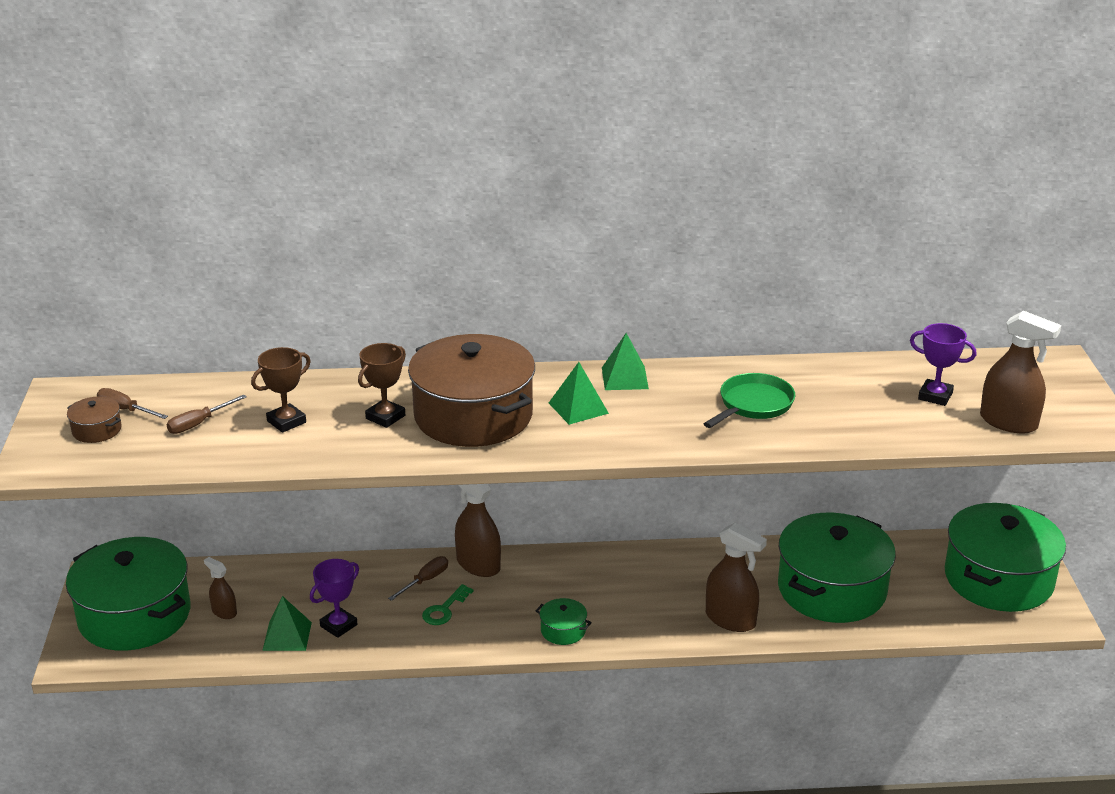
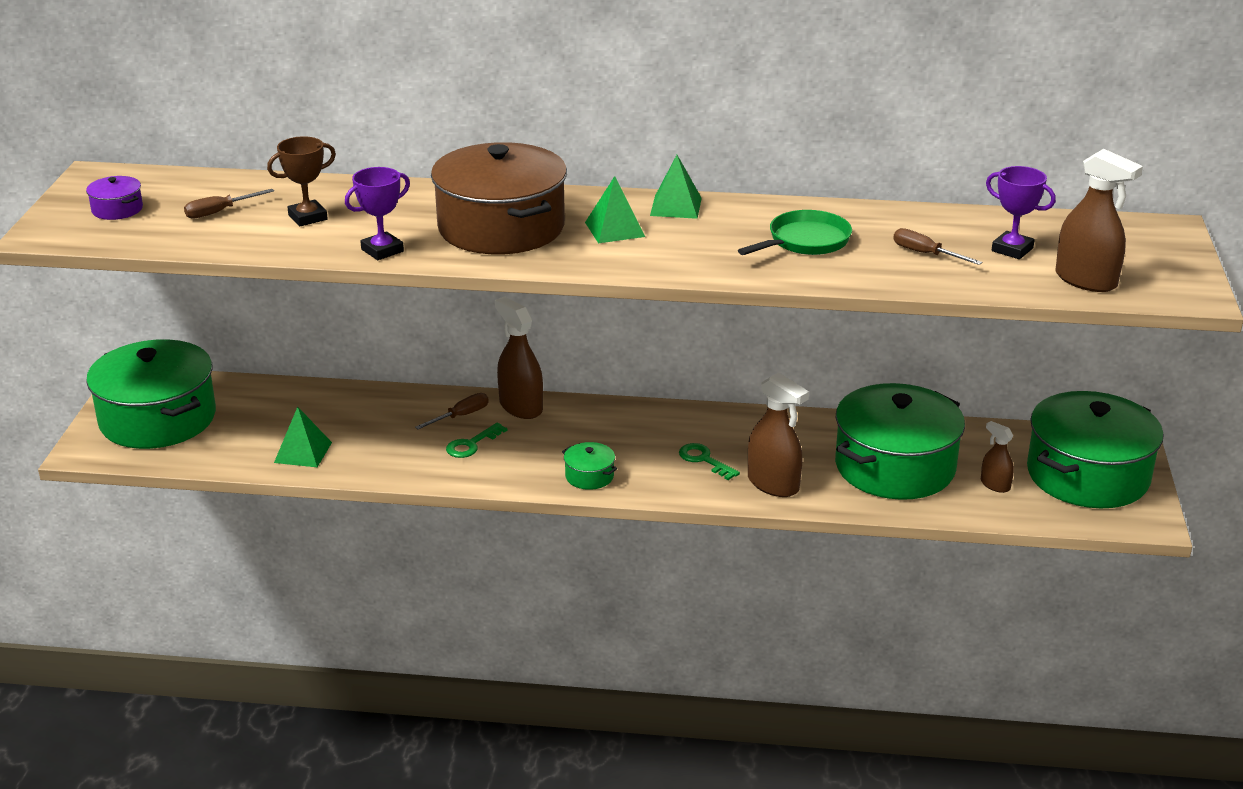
camera: 10 degrees right, 0 degrees up
(97, 430) = (117, 209): brown pot -> purple pot
(125, 410) = (152, 194): brown screwdriver -> brown screwdriver (925, 254)
(224, 612) = (247, 424): brown spray bottle -> brown spray bottle (995, 485)
(338, 625) = (358, 448): purple trophy -> purple trophy (382, 250)
(385, 417) = (410, 221): brown trophy -> none
(661, 602) = (704, 460): none -> green key

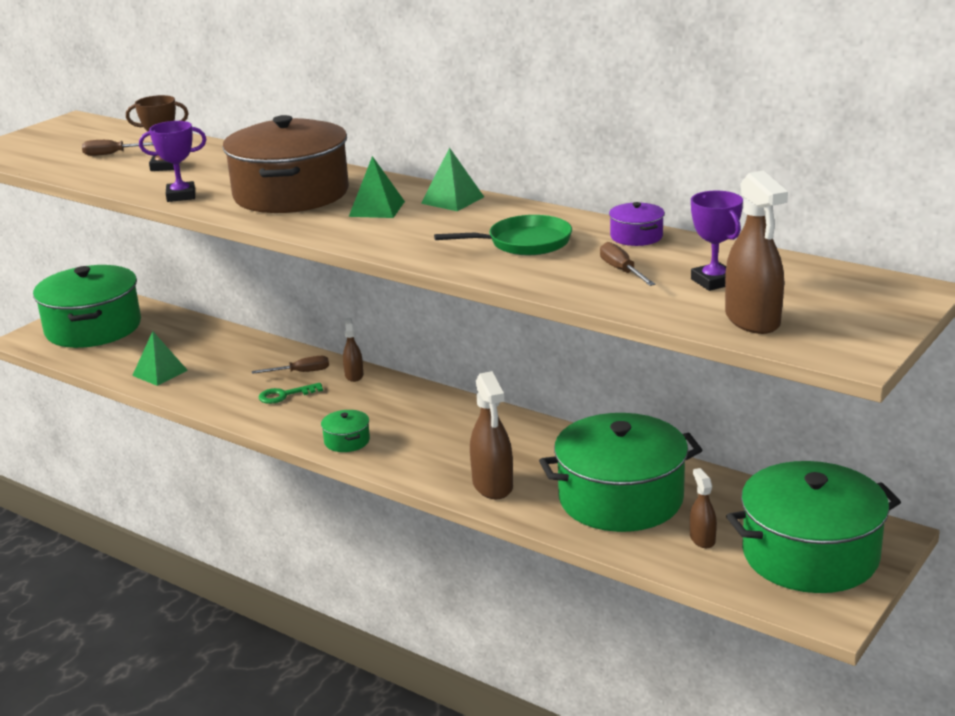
camera: 30 degrees right, 5 degrees down
(117, 209) = (52, 143): purple pot -> purple pot (636, 236)
(520, 407) = (354, 375): brown spray bottle -> brown spray bottle, size x0.56
(704, 460) = (455, 451): green key -> none

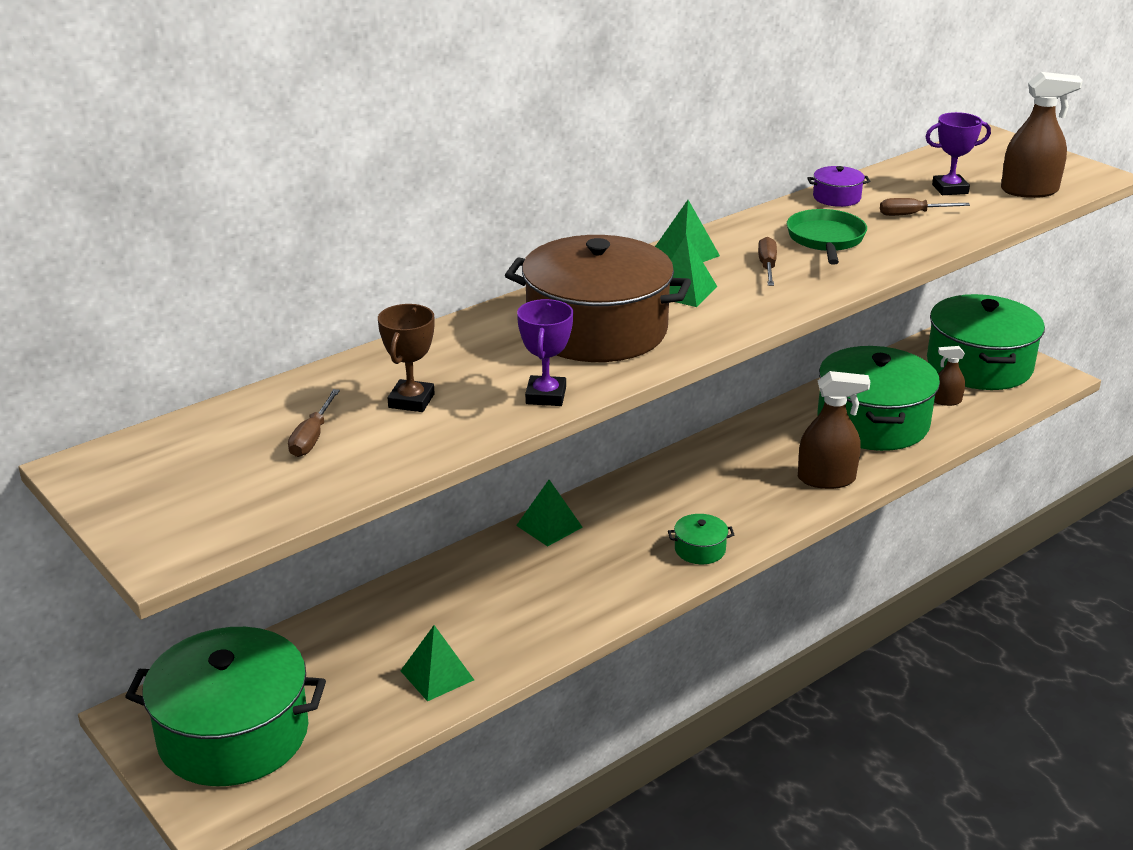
camera: 75 degrees left, 5 degrees up
(285, 395) = (567, 579): green key -> none
(301, 372) = (515, 561): brown screwdriver -> brown screwdriver (767, 266)
(354, 375) = (549, 526): brown spray bottle -> green pyramid

